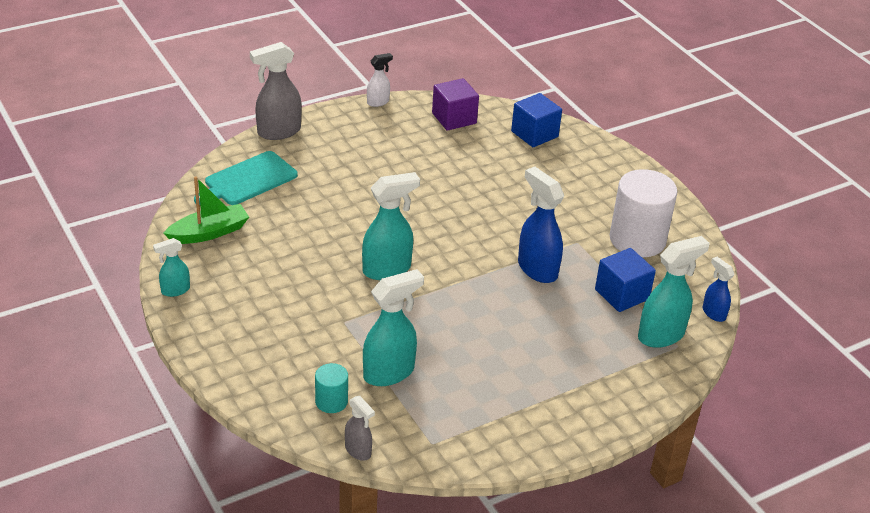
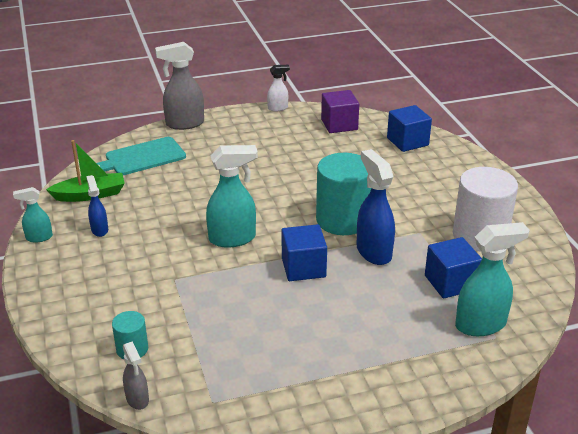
camera: 15 degrees right, 5 degrees down
(389, 373) = (198, 329): turquoise spray bottle -> none
(472, 294) = (303, 268): none -> blue cube
(494, 236) = (342, 220): none -> turquoise cylinder
(713, 313) = (541, 310): blue spray bottle -> blue spray bottle (99, 229)

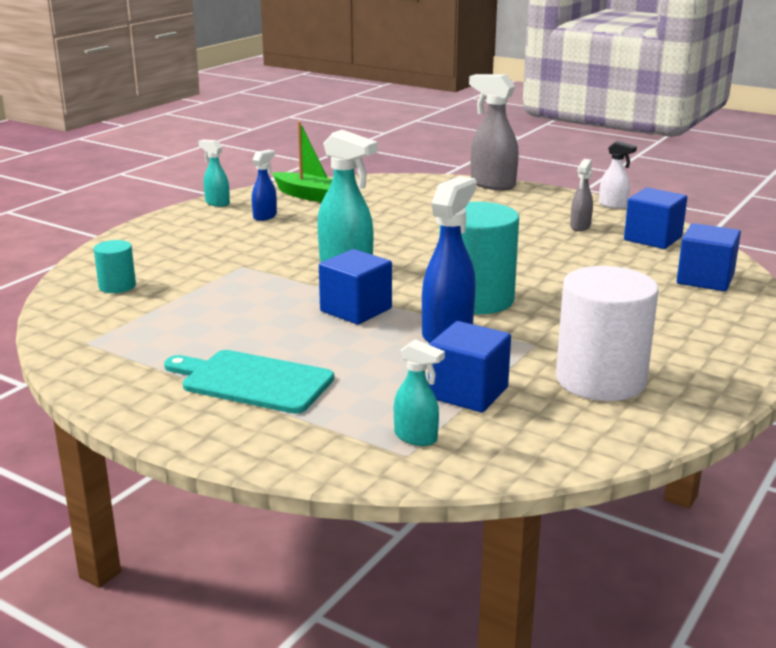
camera: 50 degrees right, 10 degrees down
(137, 399) = (52, 312): grey spray bottle -> grey spray bottle (580, 226)
(142, 157) = (402, 191): turquoise cutting board -> turquoise cutting board (252, 381)
(339, 124) = (653, 238): purple cube -> blue cube
(481, 325) = (416, 437): turquoise spray bottle -> turquoise spray bottle, size x0.56

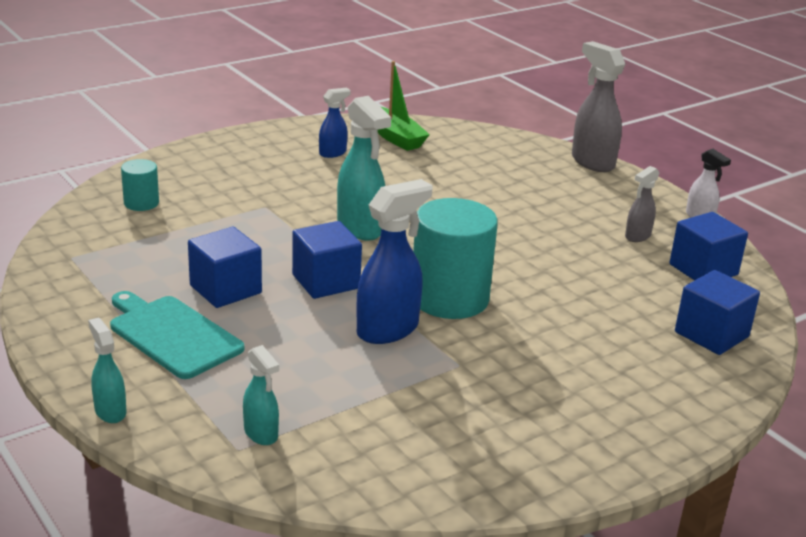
camera: 20 degrees right, 5 degrees up
(217, 203) = (301, 127): turquoise spray bottle -> turquoise spray bottle (110, 411)
(468, 393) = (348, 400): blue cube -> blue cube (225, 289)
(600, 380) = (486, 423): white cylinder -> none

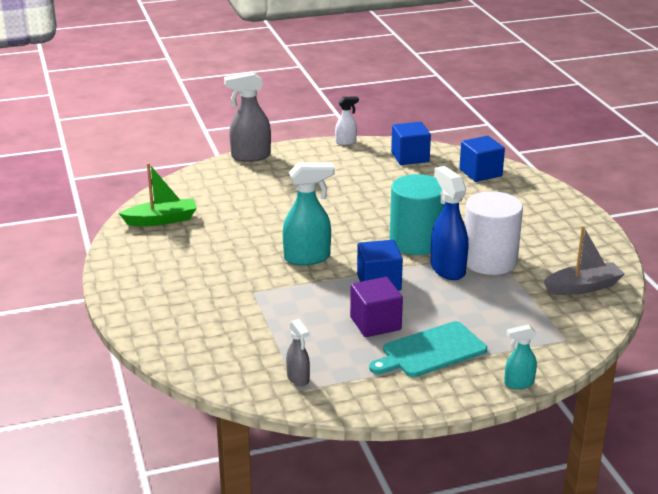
camera: 70 degrees left, 0 degrees up
(141, 203) = (218, 348): turquoise cylinder -> none
(225, 289) = (375, 323): blue cube -> purple cube
(261, 434) = (552, 329): turquoise spray bottle -> none
(333, 153) = (174, 250): blue spray bottle -> none
(401, 459) = (583, 287): none -> grey boat
(432, 363) = (489, 261): none -> white cylinder
(637, 236) = (361, 166): grey spray bottle -> grey spray bottle (298, 378)

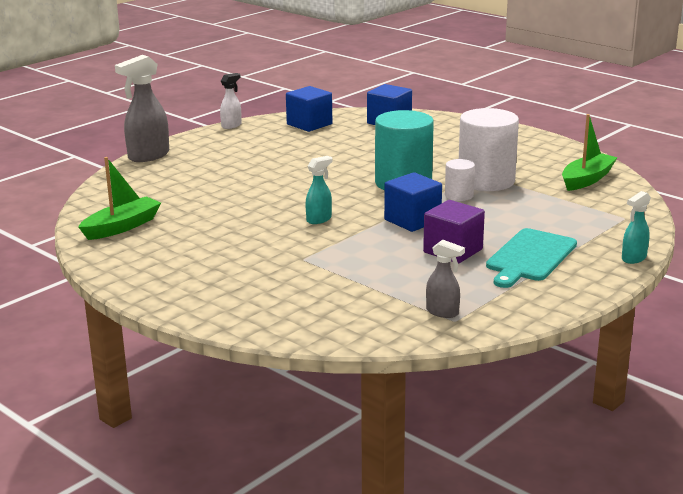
camera: 30 degrees left, 5 degrees down
(307, 258) = (319, 219): turquoise spray bottle -> turquoise spray bottle, size x0.56
(447, 269) = (459, 195): blue spray bottle -> white cylinder
(583, 287) = (586, 179): grey boat -> green boat

